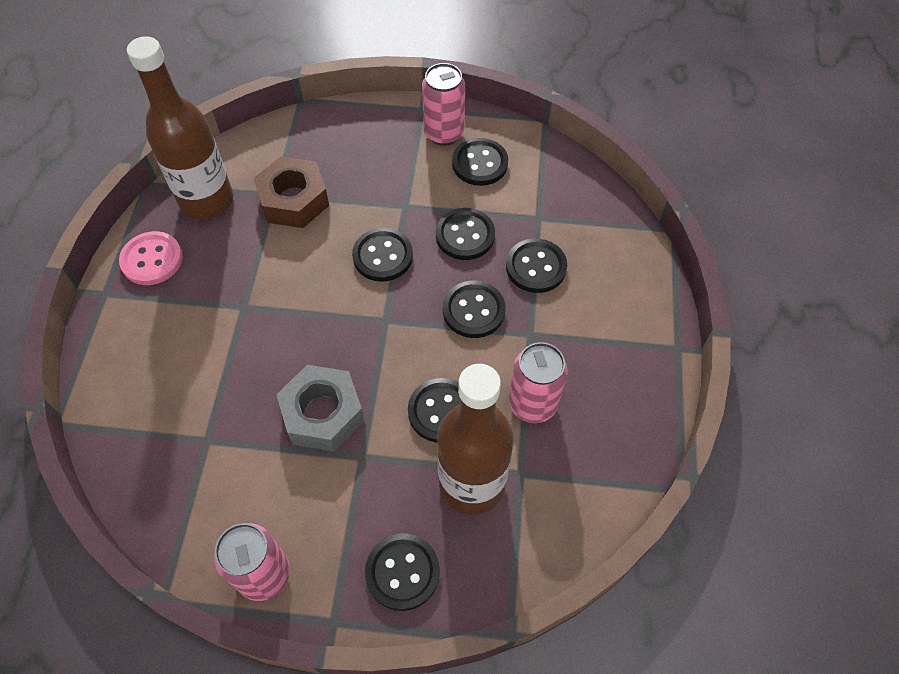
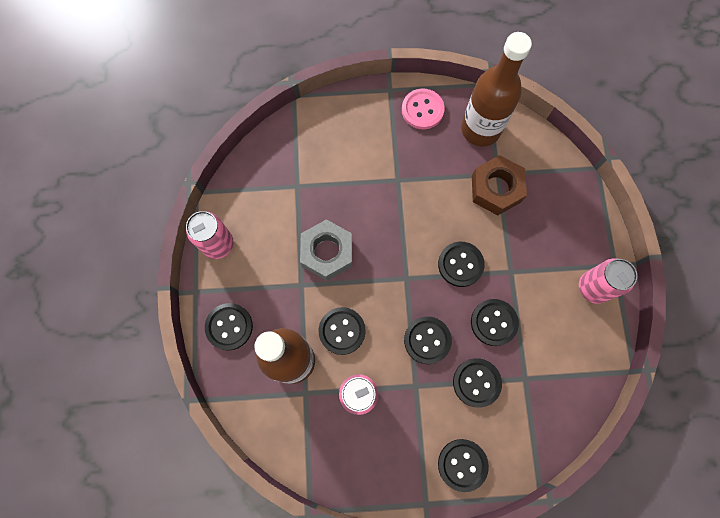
camera: 80 degrees right, 15 degrees up
(480, 163) = (568, 322): black button -> black button (462, 464)

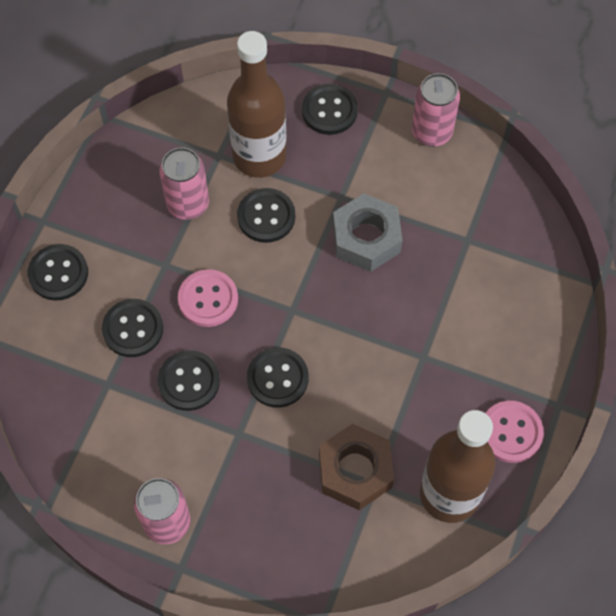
camera: 115 degrees right, 10 degrees down
(427, 340) = (208, 299): black button -> pink button

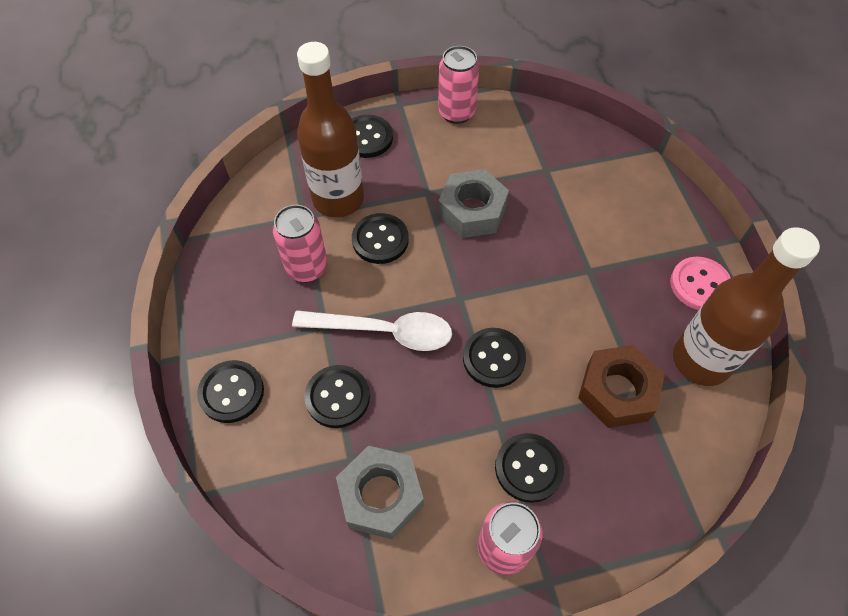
camera: 35 degrees left, 5 degrees down
(109, 424) = (381, 495): none -> grey nut
(189, 381) = (422, 410): black button -> black button (528, 468)
(208, 299) = (384, 332): pink button -> white spoon

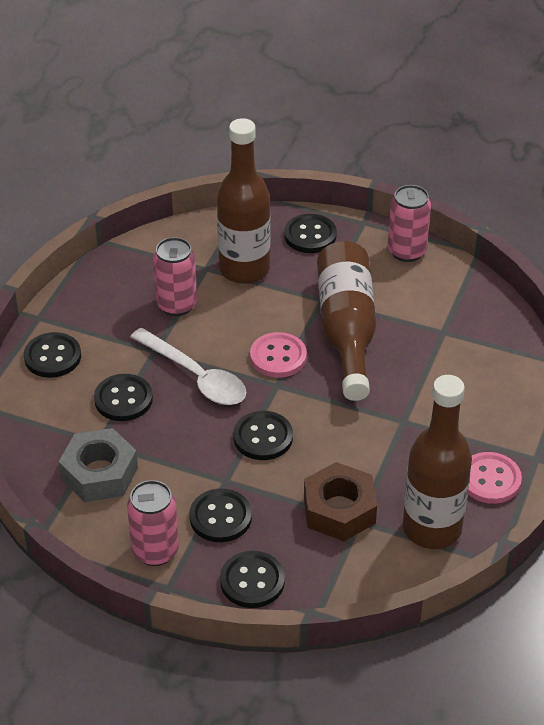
camera: 35 degrees right, 15 degrees down
(380, 240) = (251, 314): black button -> black button (252, 581)
(438, 269) = (278, 357): none -> pink button
(472, 211) = (346, 330): grey nut -> brown bottle

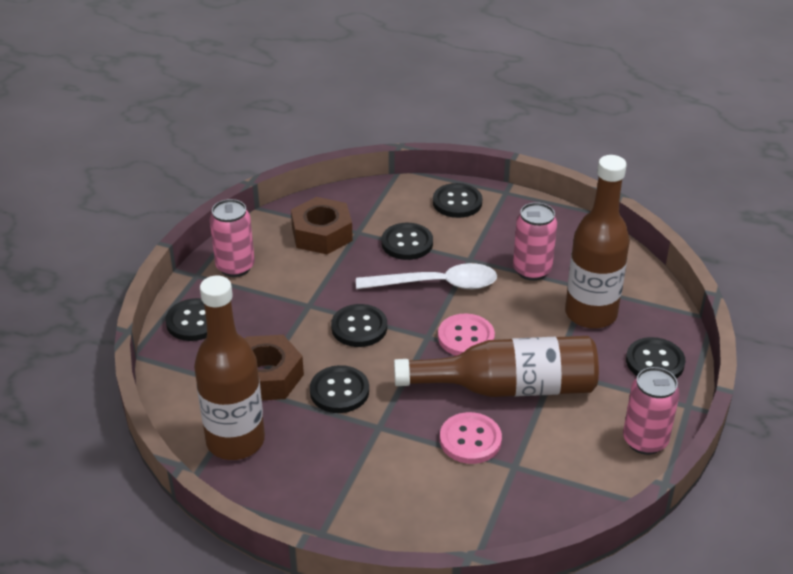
camera: 90 degrees right, 5 degrees down
(99, 473) = (322, 234): grey nut -> brown nut
(196, 376) = (436, 284): white spoon -> white spoon turned 135 degrees counterclockwise
(220, 517) = (266, 302): black button -> black button (339, 391)
(490, 479) = (294, 491): pink button -> pink button (470, 440)

